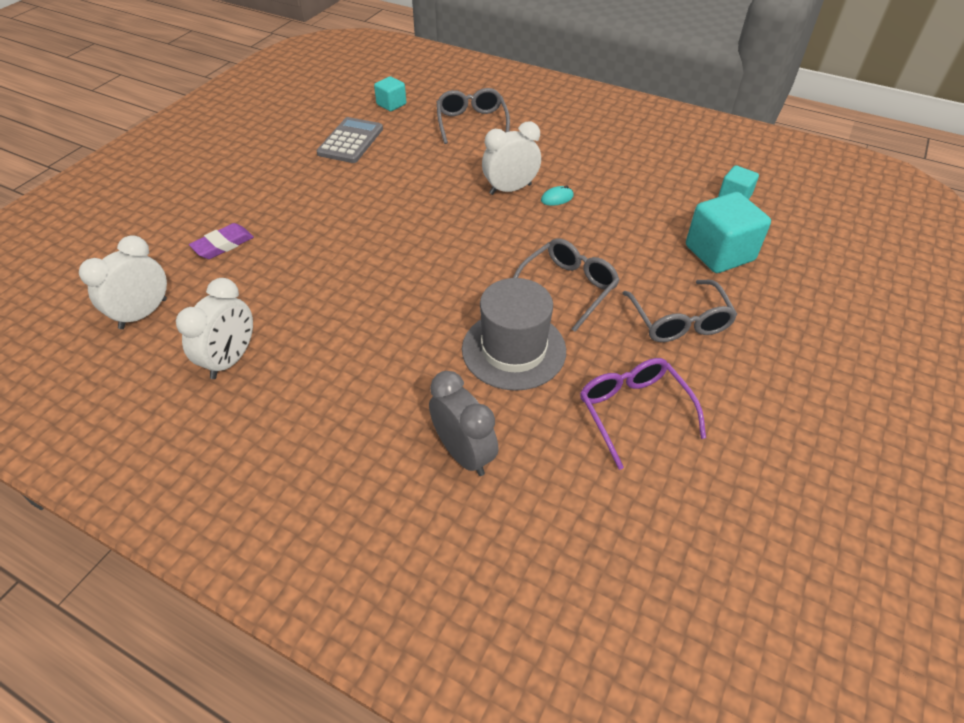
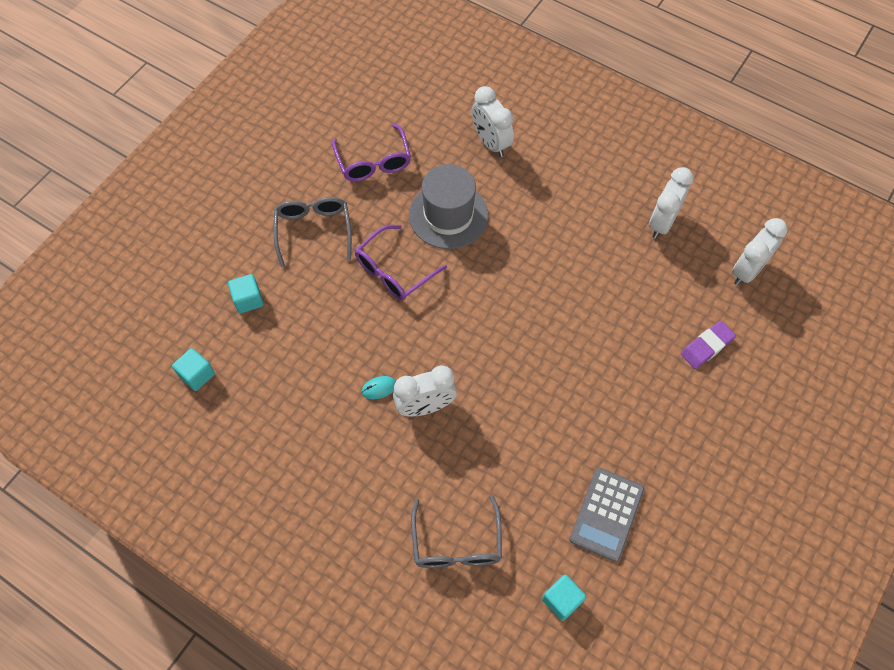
camera: 175 degrees left, 15 degrees up
(464, 453) = (491, 143): grey clock -> white clock
(568, 287) = (394, 271): grey glasses -> purple glasses
(719, 253) = (248, 300): turquoise cube -> turquoise cube, size x0.55

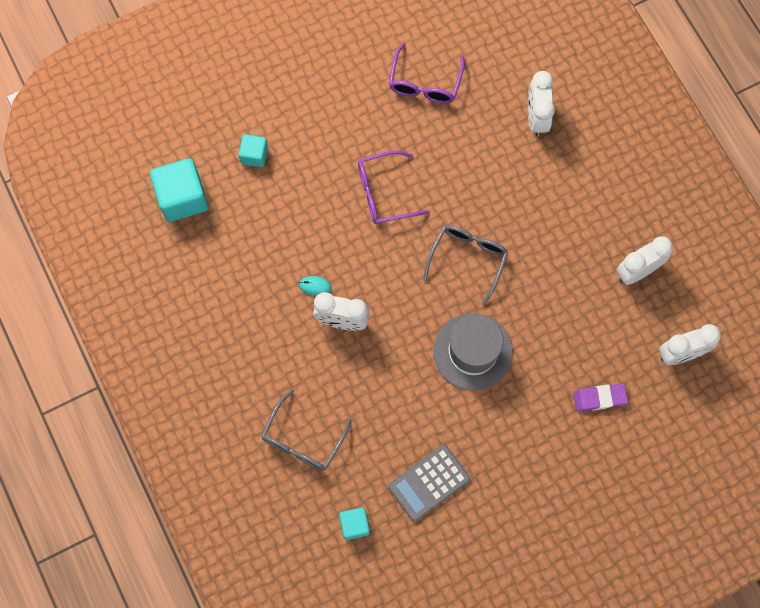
camera: 30 degrees right, 10 degrees up
(197, 375) = (182, 198): turquoise cube -> turquoise cube, size x1.81
(314, 230) = (339, 121): grey glasses -> grey glasses (468, 259)
(448, 215) = (458, 166): grey hat -> grey hat (473, 352)

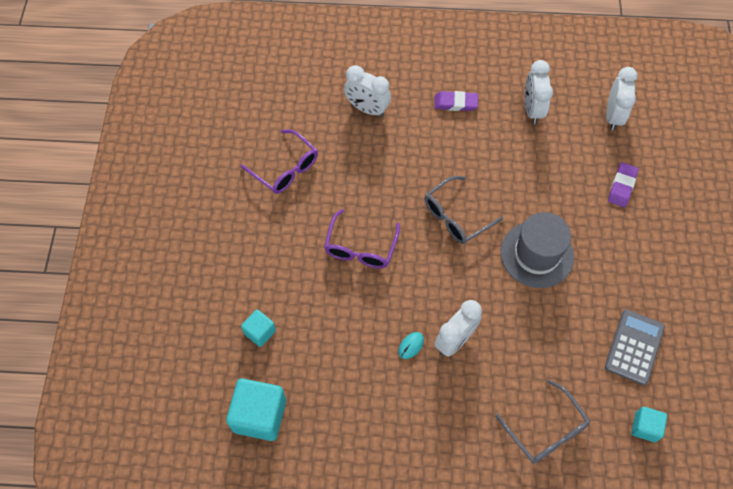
camera: 60 degrees left, 10 degrees down
(429, 483) = (634, 347): grey calculator -> grey calculator turned 150 degrees counterclockwise
(468, 259) = (456, 217): grey glasses -> grey glasses turned 90 degrees counterclockwise
(596, 195) = (455, 103): none -> purple eraser

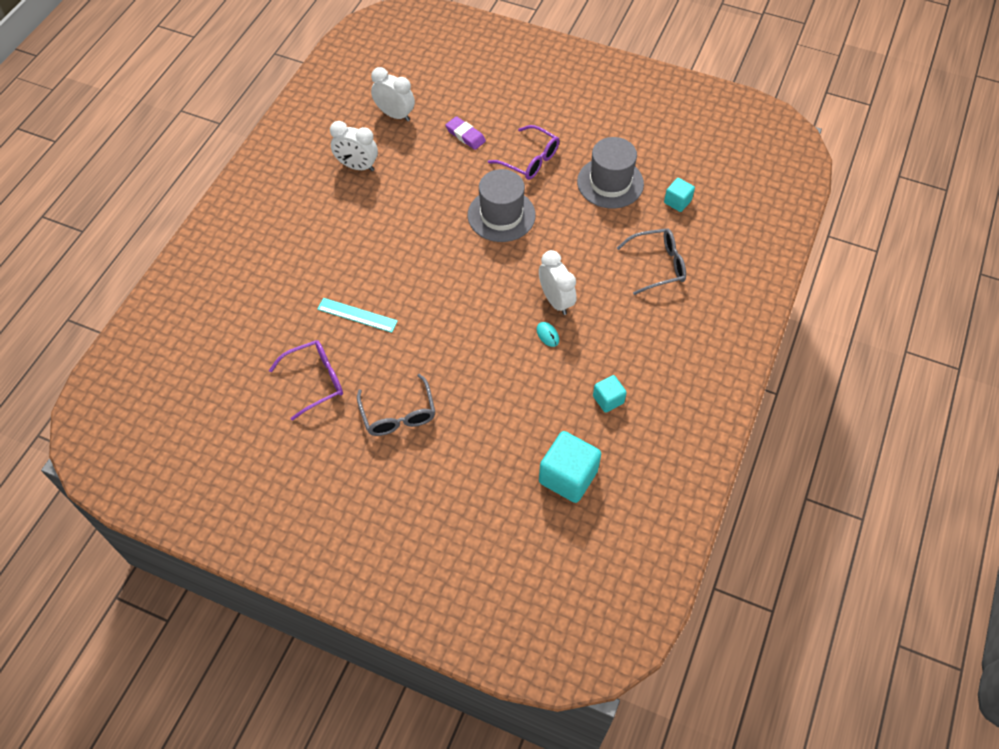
camera: 70 degrees left, 5 degrees down
(260, 332) = (484, 453): turquoise cube -> turquoise cube (608, 399)
(360, 248) = (434, 344): purple glasses -> purple glasses (530, 160)
(365, 174) = (357, 315): none -> turquoise ruler
(367, 109) = (284, 291): white clock -> none
(455, 103) = (318, 219): purple eraser -> none
(456, 217) = (437, 260): grey glasses -> grey glasses (398, 414)
(634, 347) = (610, 183): grey calculator -> grey hat

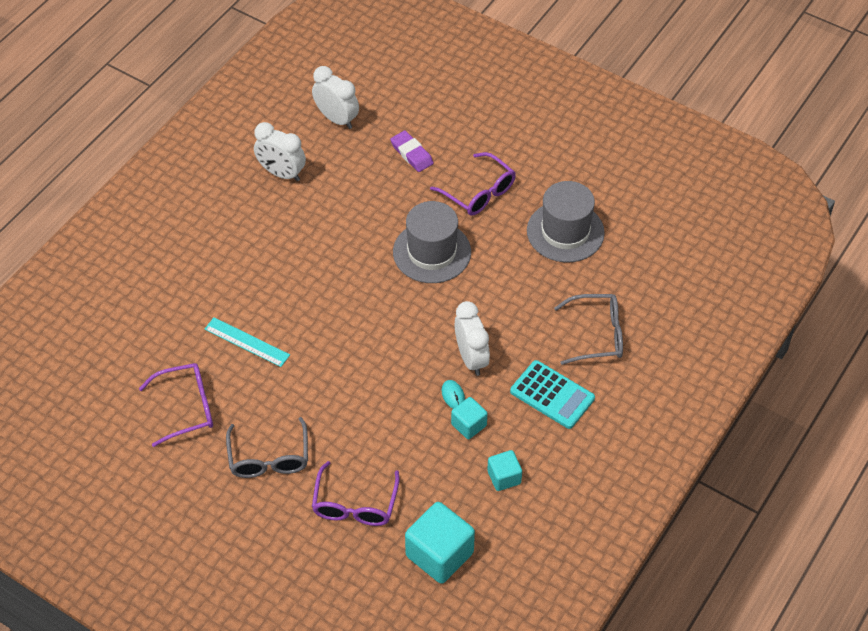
camera: 10 degrees right, 5 degrees down
(483, 444) = (355, 505): none -> purple glasses
(632, 322) = (552, 395): none -> turquoise calculator
(677, 202) = (638, 264): turquoise cube -> turquoise cube (469, 425)

